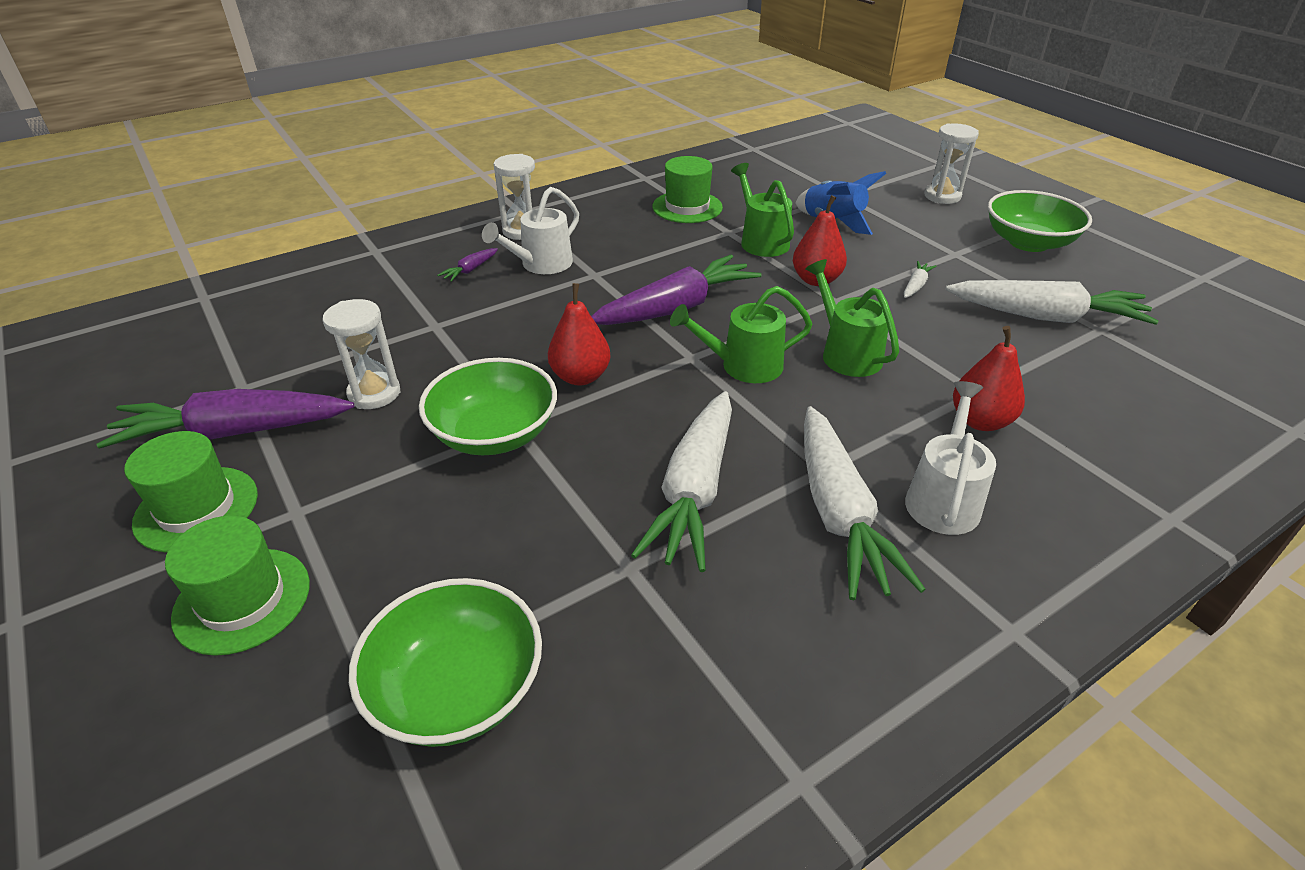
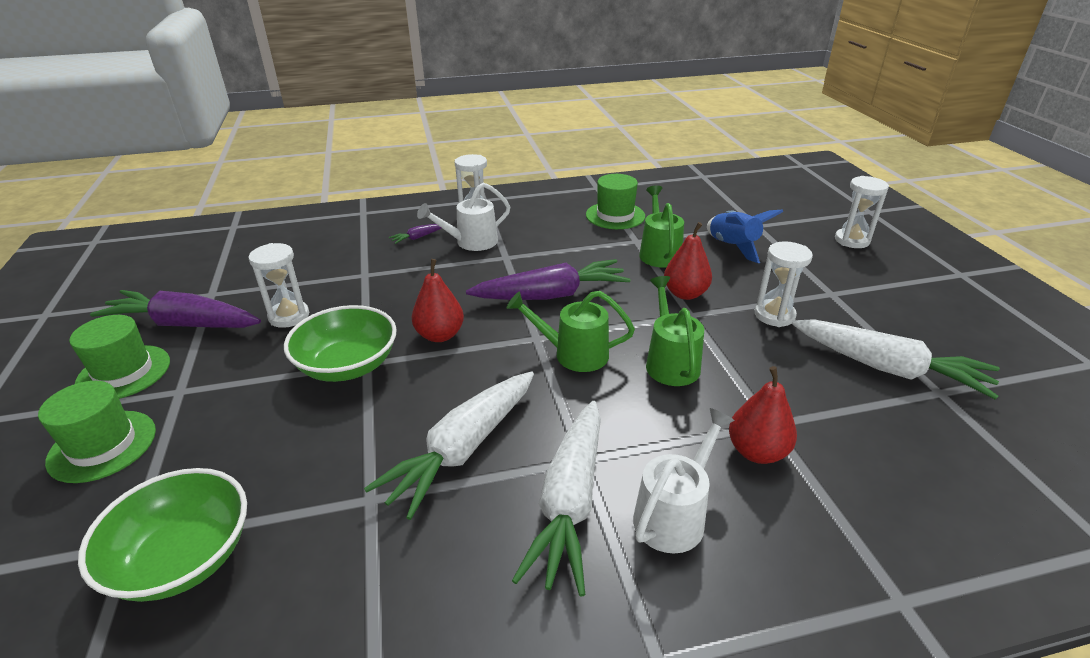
camera: 20 degrees right, 5 degrees down
(916, 286) = (774, 315): white carrot -> white hourglass
(1028, 242) = (913, 296): green bowl -> none

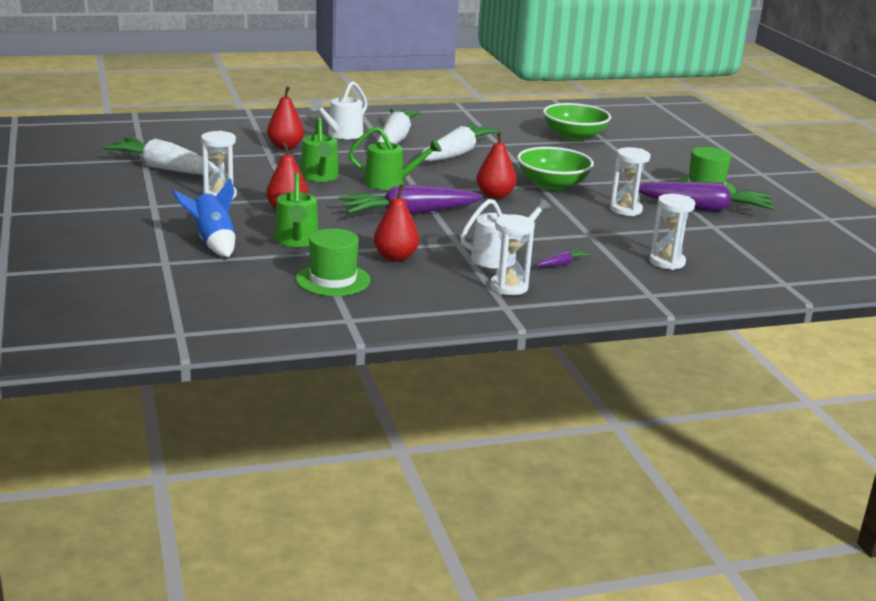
camera: 175 degrees right, 10 degrees down
(102, 446) = (666, 163): green hat -> none
(565, 238) = (395, 257): none -> red pear
(852, 240) = (73, 244): white hourglass -> white hourglass (667, 262)

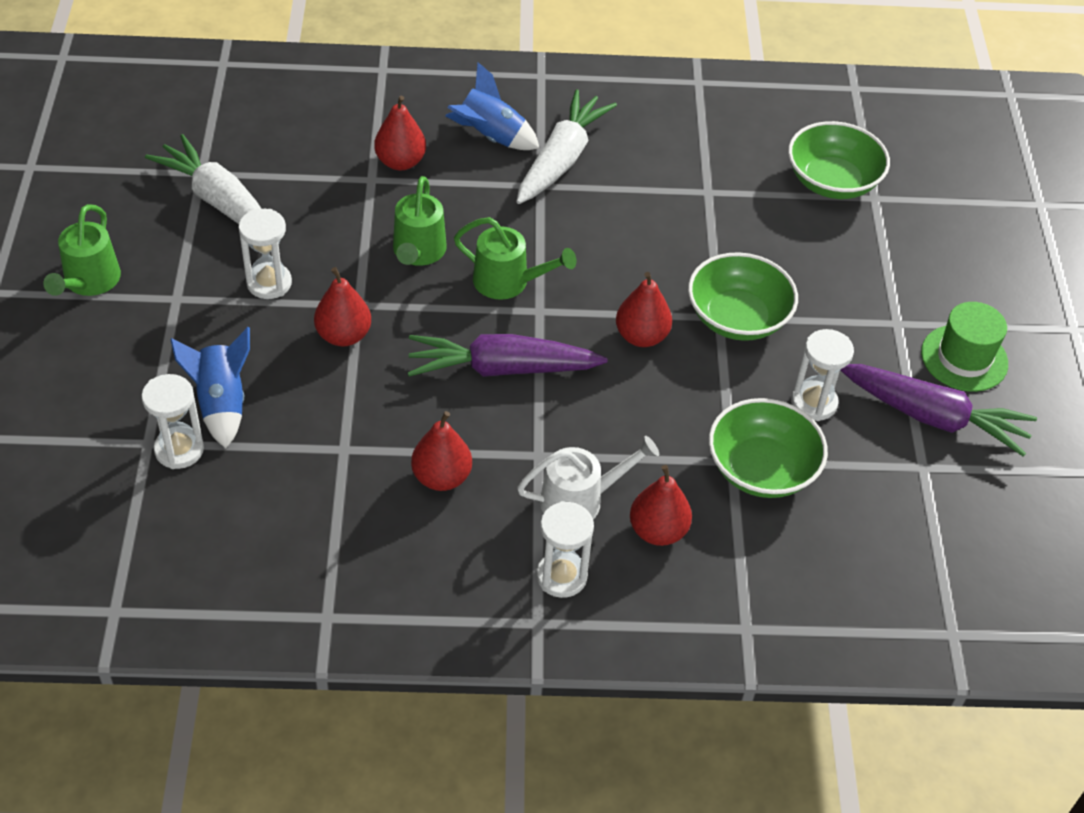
camera: 15 degrees right, 25 degrees up
(296, 241) = (328, 415): green watering can -> green watering can (89, 282)
(333, 280) = (341, 519): green hat -> none
(341, 135) = (490, 137): white watering can -> blue rocket
(456, 154) = (634, 212): white carrot -> none
(561, 264) = (658, 531): purple carrot -> red pear
(612, 235) = (761, 469): none -> green bowl
(667, 262) = (808, 550): white hourglass -> white hourglass (179, 450)

